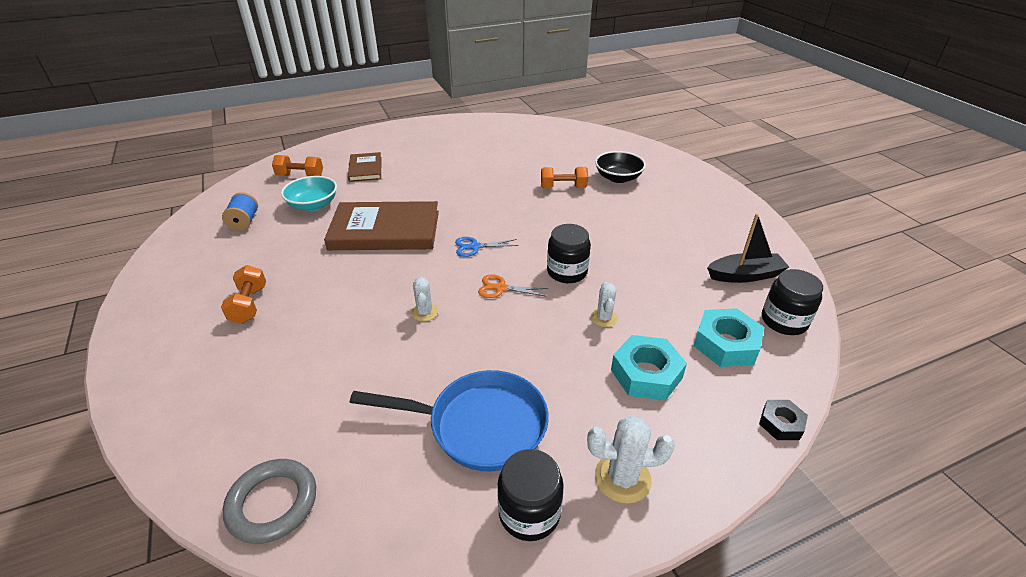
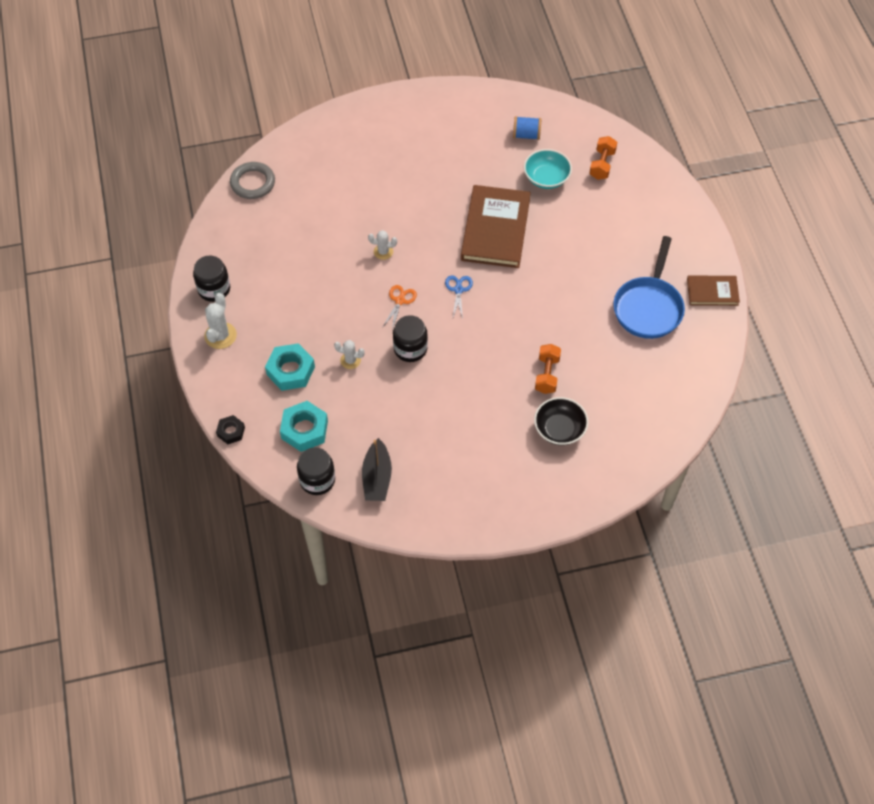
camera: 100 degrees right, 20 degrees up
(249, 305) = (415, 153): orange dumbbell -> none
(365, 169) = (609, 214): brown book -> brown book (712, 292)
(480, 425) = (275, 274): blue pan -> blue pan (648, 307)

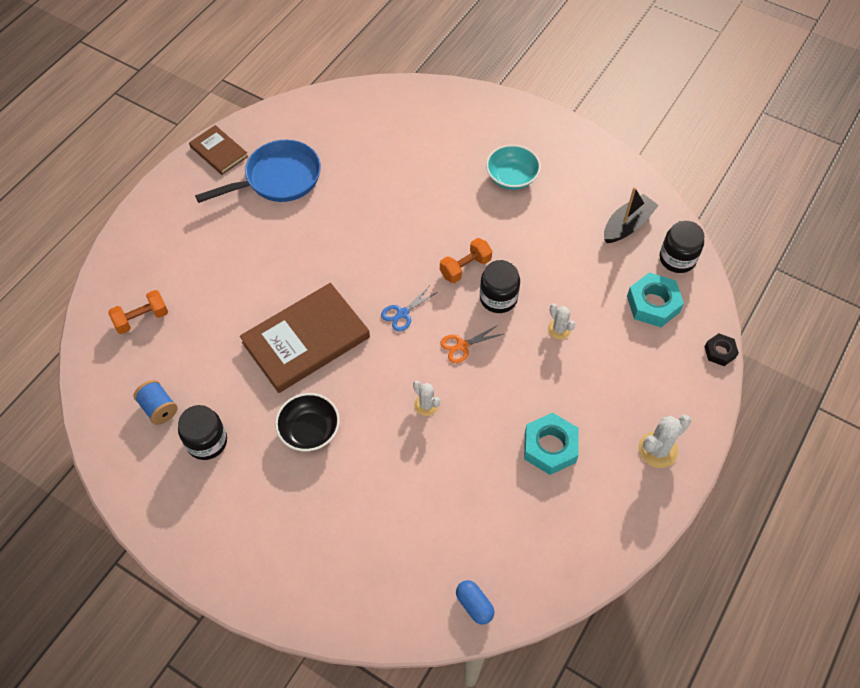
camera: 135 degrees left, 0 degrees up
(214, 289) = (624, 506): black jar -> black jar (207, 442)
(253, 183) = (474, 605): grey ring -> blue capsule
(290, 371) = (620, 363): turquoise nut -> turquoise nut (550, 447)
(546, 178) = (202, 349): turquoise bowl -> turquoise bowl (511, 177)
(547, 375) = (416, 194): orange dumbbell -> orange dumbbell (465, 267)
(559, 429) = (453, 154): black bowl -> black bowl (309, 430)

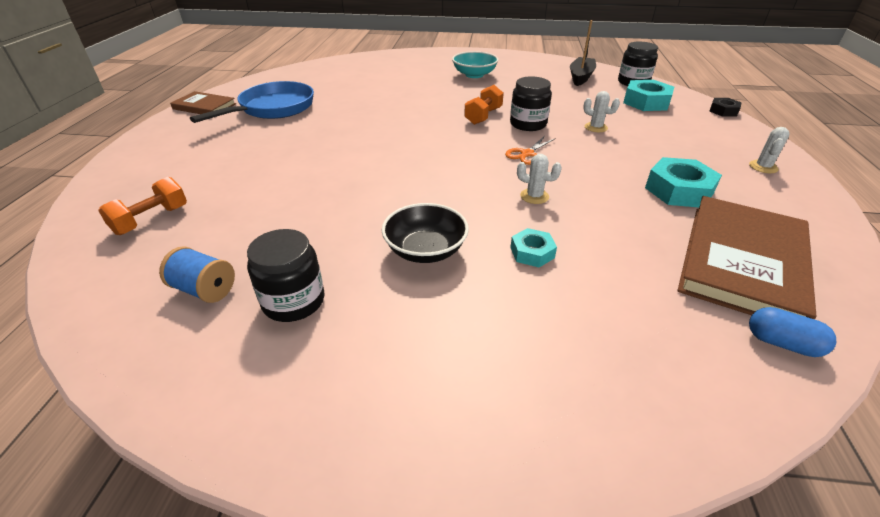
camera: 25 degrees left, 20 degrees down
(306, 340) = (368, 187): brown book -> brown book (742, 262)
(380, 464) = (532, 252): none -> turquoise nut
(402, 313) = (453, 149): blue scissors -> none
(658, 450) = (763, 167): white cactus -> white cactus, size x0.64

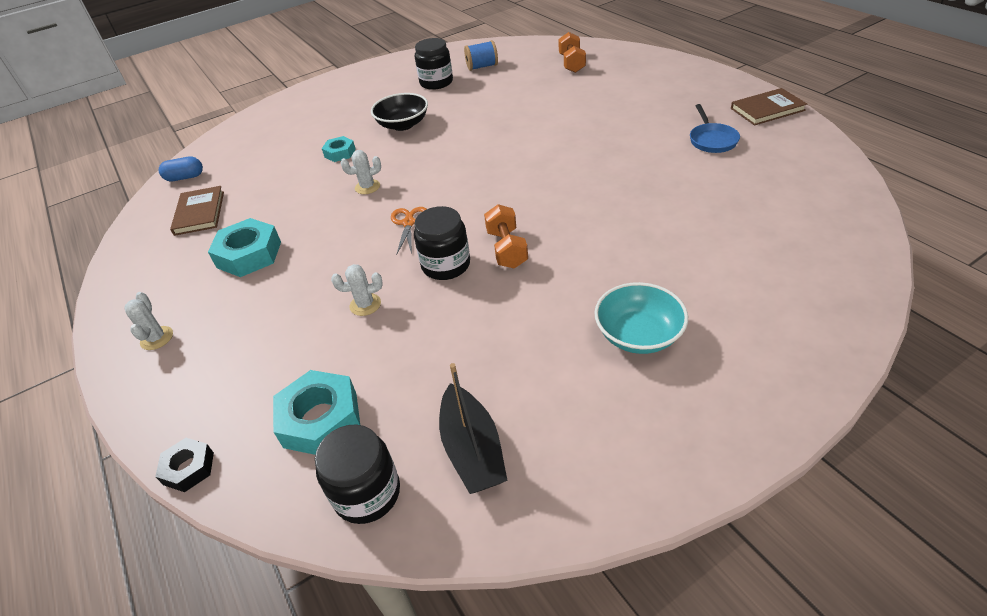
camera: 145 degrees right, 5 degrees up
(273, 108) = (712, 140): blue pan -> blue pan, size x0.53
(742, 262) = (199, 213): brown book -> brown book, size x0.54

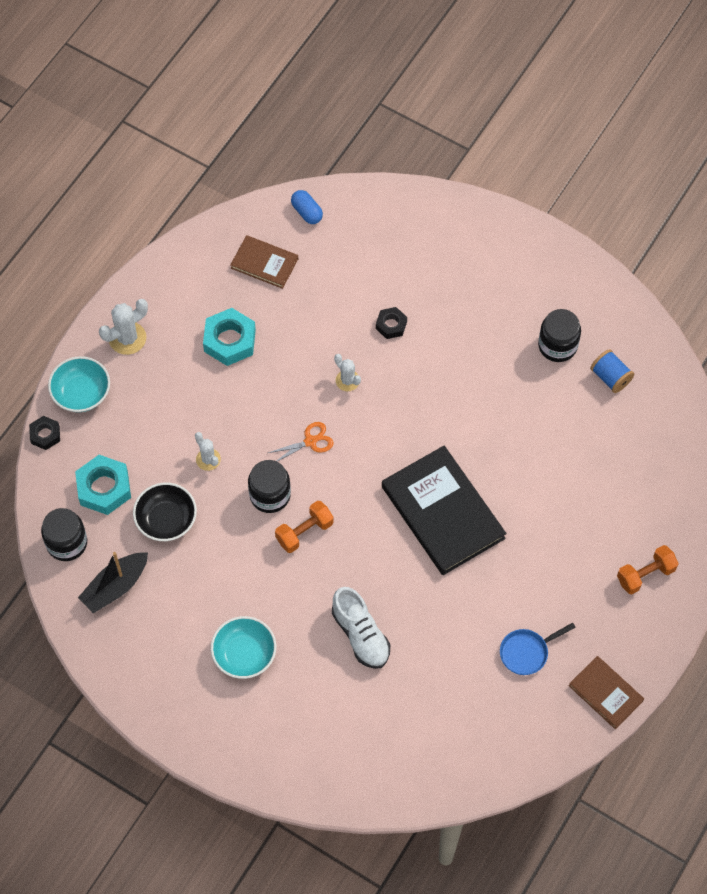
camera: 60 degrees right, 20 degrees up
(157, 338) = (127, 338): white cactus -> white cactus, size x1.57
(174, 405) = (81, 393): none -> turquoise bowl
(199, 213) = (264, 263): brown book -> brown book turned 60 degrees clockwise
(340, 153) = (391, 325): turquoise nut -> black nut
(403, 125) = (460, 356): black bowl -> black bowl (166, 520)
(543, 159) = (443, 512): none -> black book
(571, 63) = (649, 471): orange dumbbell -> orange dumbbell (645, 575)
(651, 234) = (360, 635): none -> white shoe

